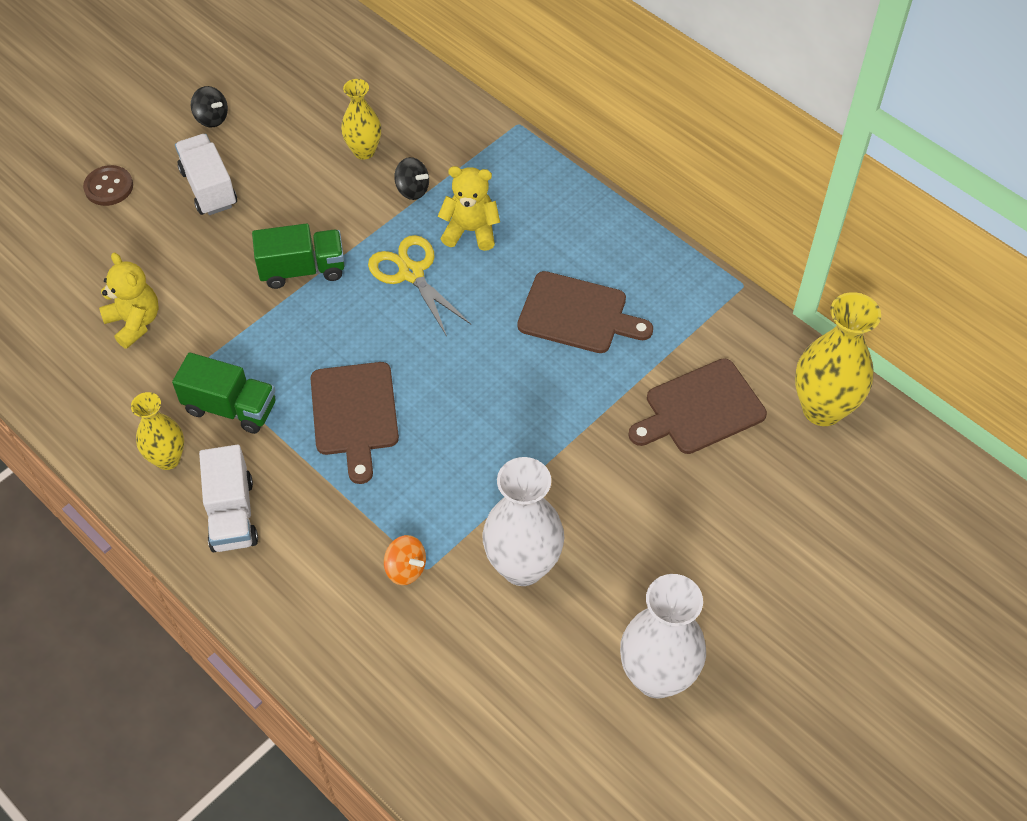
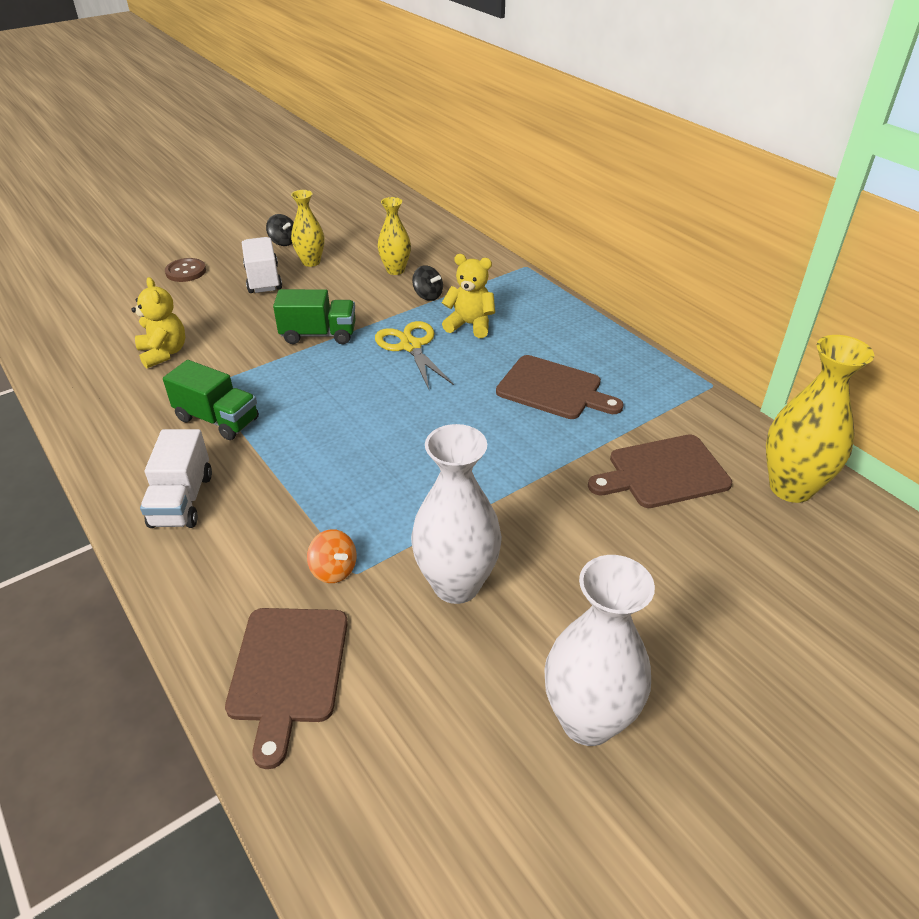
camera: 10 degrees right, 15 degrees down
(167, 459) = (144, 450): yellow vase -> yellow vase (311, 262)
(355, 414) = (327, 437): brown cutting board -> brown cutting board (288, 671)

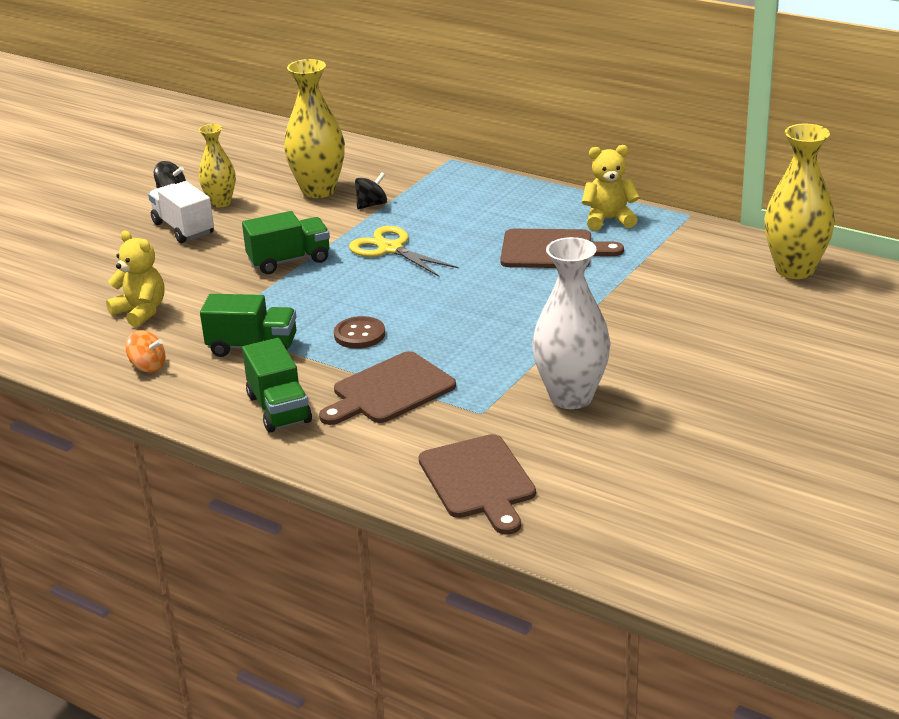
camera: 20 degrees left, 10 degrees down
(182, 500) = (279, 409): white truck -> green truck
(186, 271) = (88, 241): brown button -> brown button (359, 334)
(334, 570) = (461, 415): orange spinning top -> orange spinning top (148, 367)
(395, 270) = (318, 190): yellow vase -> yellow vase, size x1.65
(428, 295) = (371, 205): black spinning top -> black spinning top turned 60 degrees counterclockwise
(470, 325) = (434, 219): yellow teddy bear -> yellow teddy bear (609, 220)
(587, 720) = (729, 442): white vase -> none
(663, 473) = (687, 285): brown cutting board -> brown cutting board (389, 391)

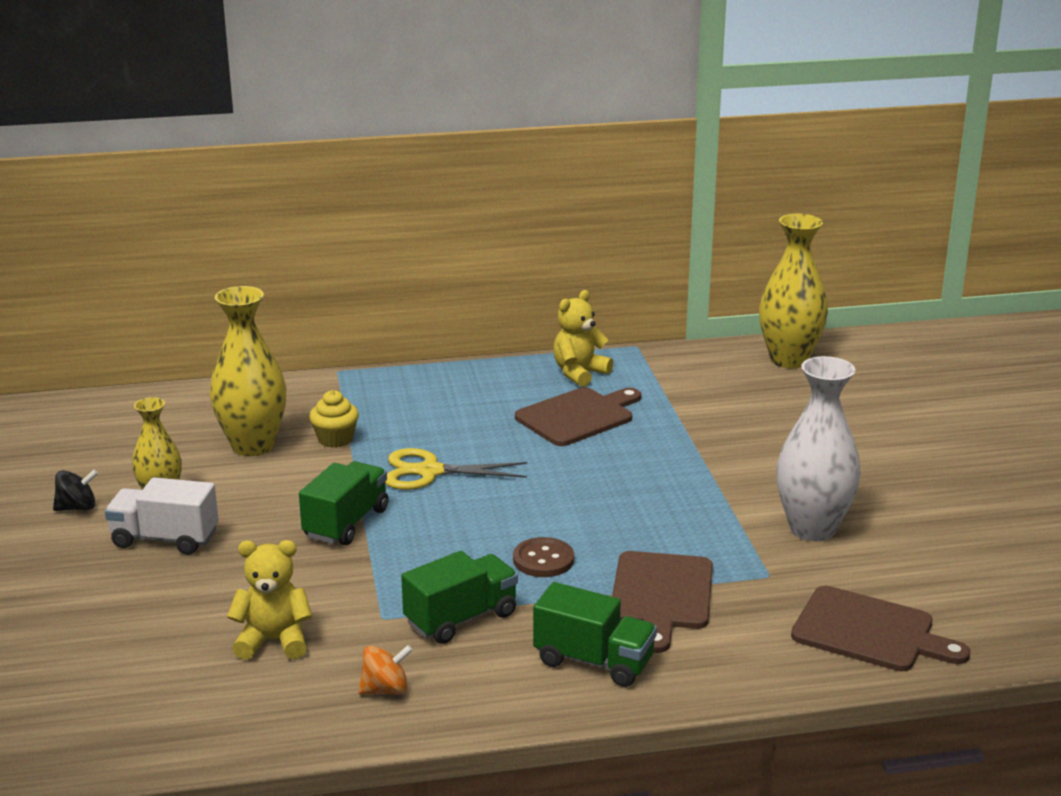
camera: 45 degrees left, 5 degrees down
(371, 205) = (335, 439): black spinning top -> yellow cupcake

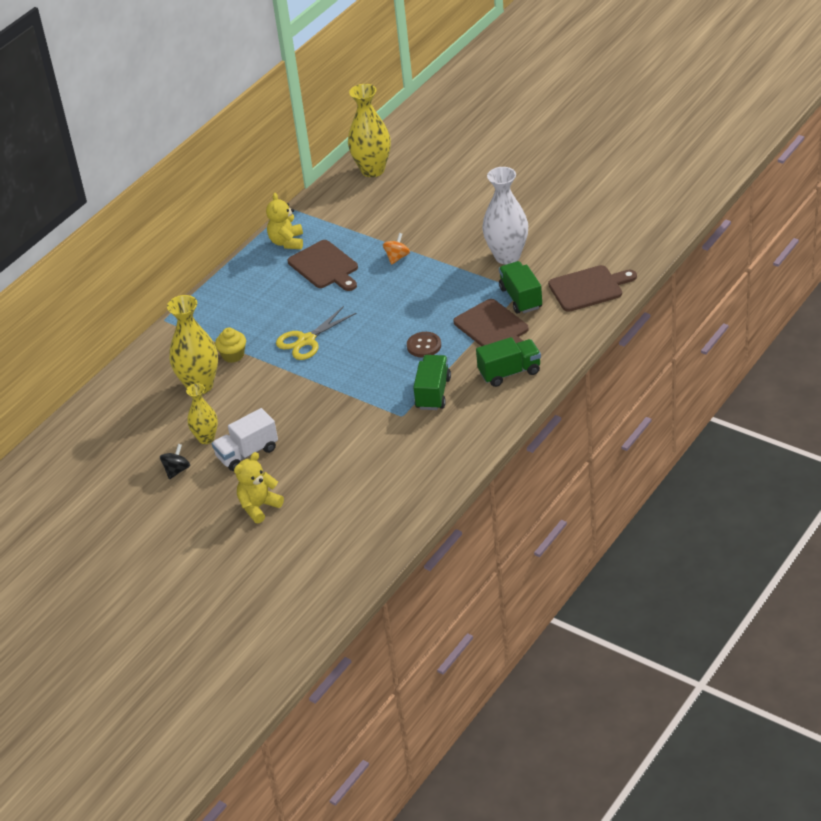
camera: 40 degrees left, 15 degrees up
(274, 641) = (376, 456): yellow teddy bear -> yellow teddy bear (259, 507)
(346, 523) = (313, 389): green truck -> green truck (521, 298)
(385, 689) = (452, 440): orange spinning top -> orange spinning top (397, 257)
(578, 416) = (325, 266): brown cutting board -> brown cutting board turned 135 degrees clockwise

